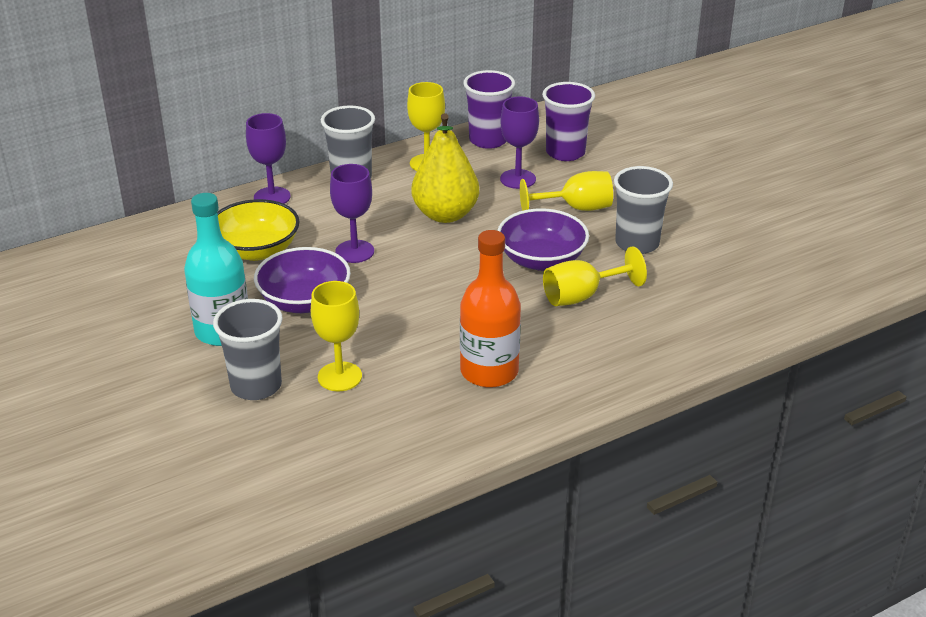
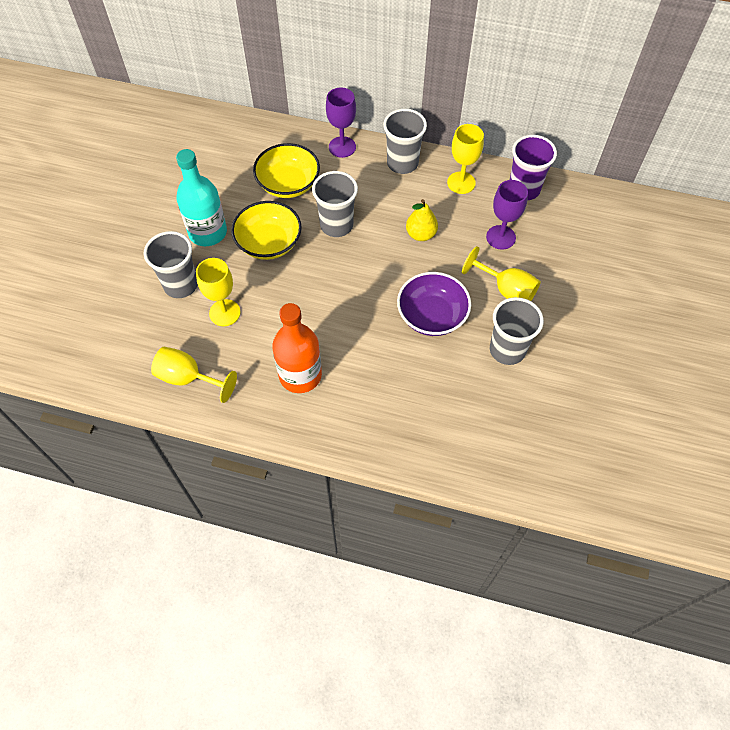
camera: 45 degrees right, 25 degrees up
(304, 301) = (269, 243): purple bowl -> yellow bowl
(354, 251) = (336, 225): purple goblet -> grey cup
(445, 214) = (421, 234): yellow pear -> yellow pear, size x0.60
(565, 152) = (561, 236): purple cup -> none
(582, 296) = (419, 364): yellow goblet -> yellow goblet (188, 378)

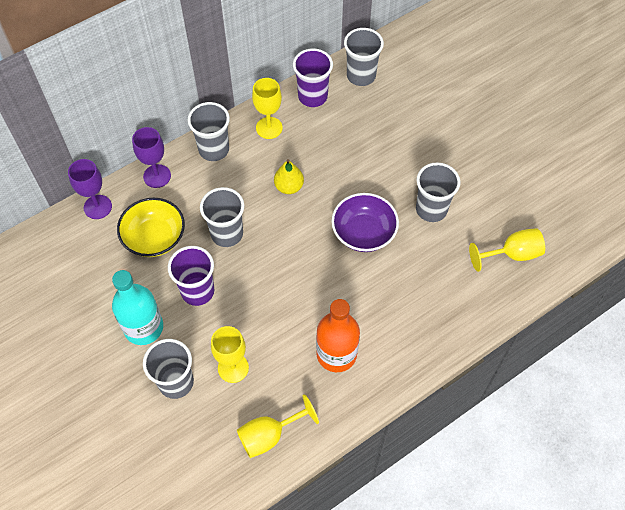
camera: 50 degrees left, 0 degrees up
(269, 243) = (197, 291): yellow bowl -> purple cup
(501, 237) = (339, 141): purple goblet -> purple goblet (97, 207)
(506, 290) = (384, 172): yellow goblet -> yellow goblet (512, 254)
(583, 207) = (361, 76): none -> grey cup

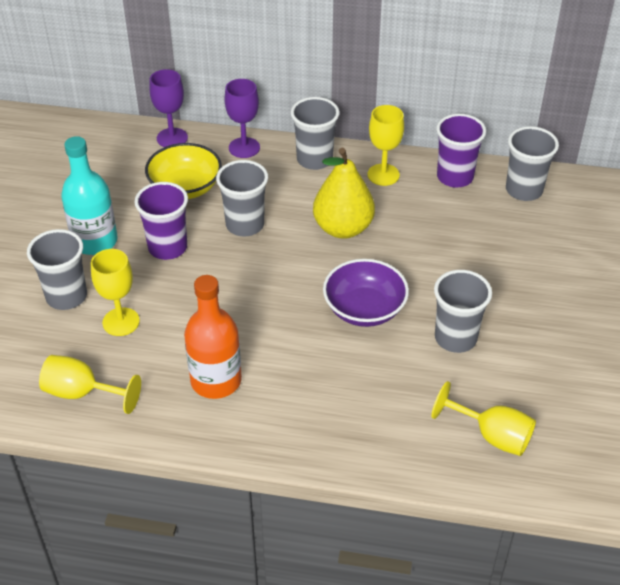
camera: 45 degrees right, 15 degrees down
(289, 187) = (343, 228): yellow pear -> yellow pear, size x1.68

